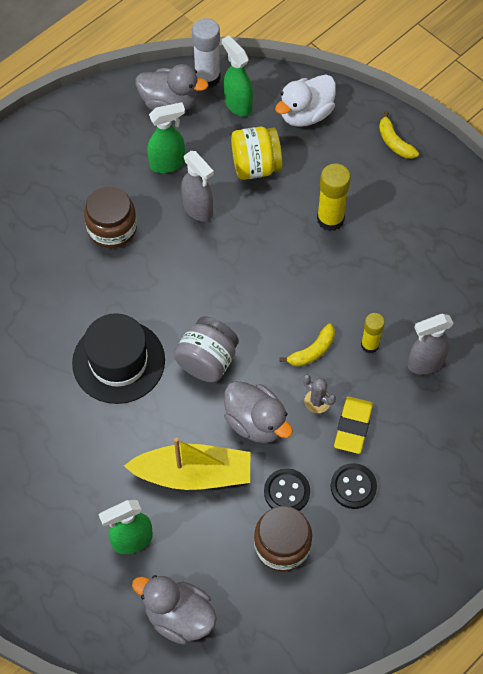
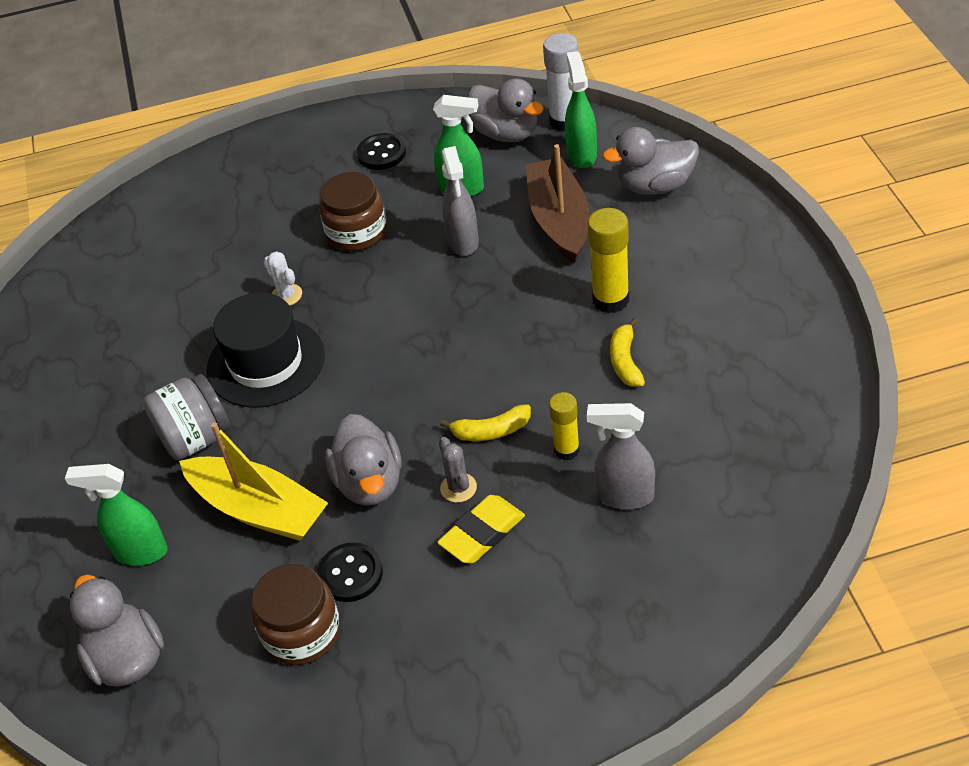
camera: 35 degrees right, 15 degrees down
(95, 301) = (286, 295): none -> white cactus
(207, 361) = (362, 397): grey jar -> grey jar (195, 438)
(255, 166) = (559, 220): yellow jar -> brown boat
(306, 114) = (655, 186): white duck -> grey duck
(353, 487) = (435, 602): black button -> black button (381, 153)
(394, 142) = (746, 244): yellow banana -> yellow banana (625, 361)

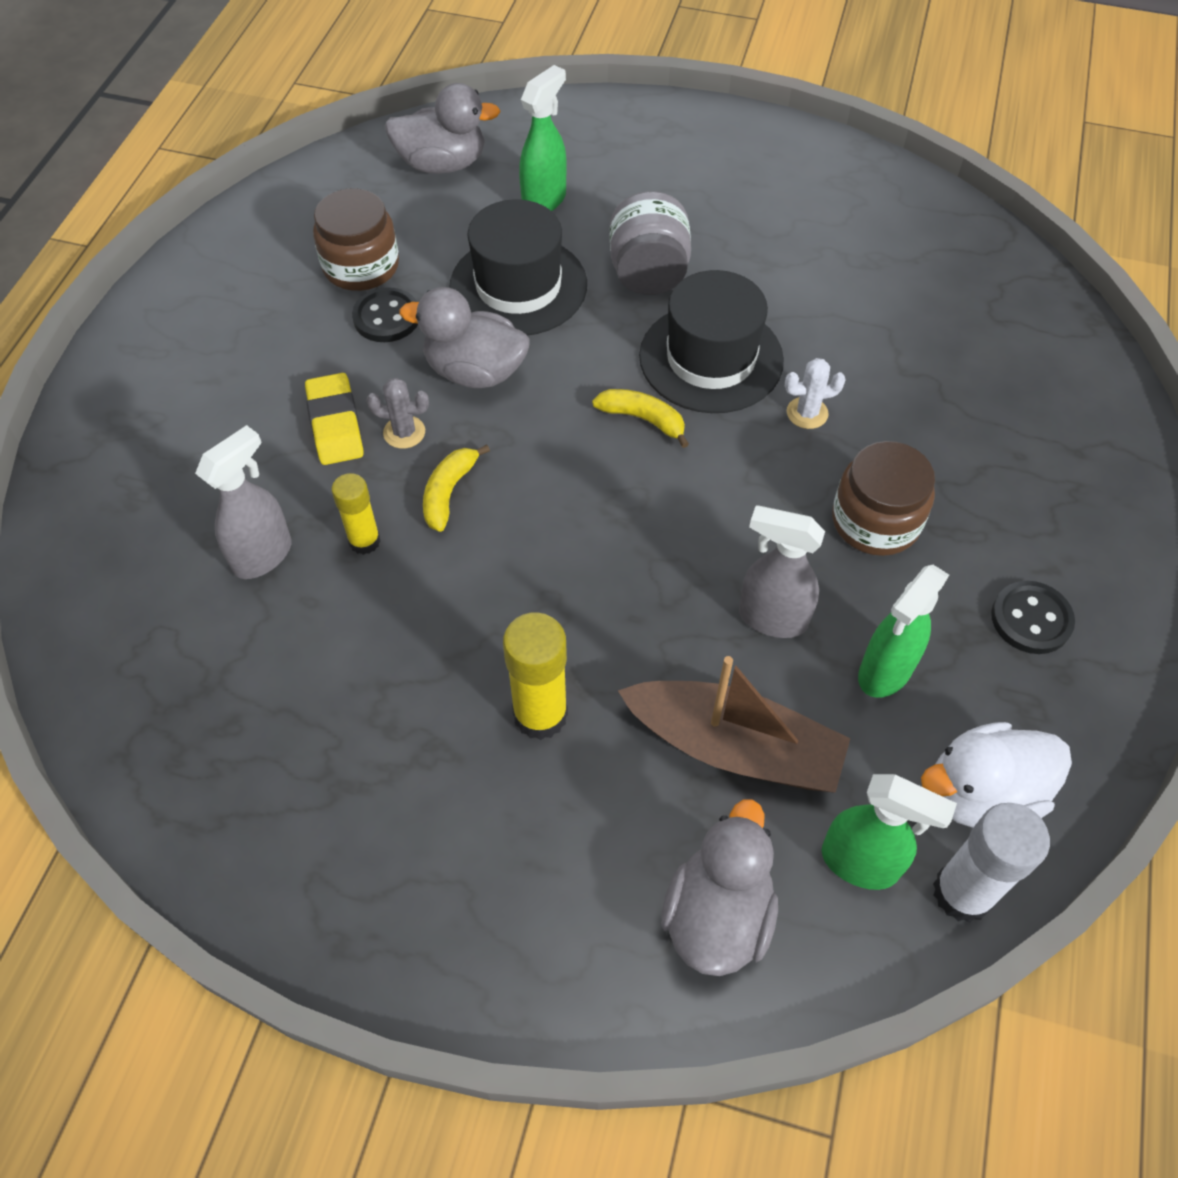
camera: 115 degrees right, 10 degrees up
(259, 510) = (518, 286): yellow boat -> black hat
(506, 133) = (981, 794): grey duck -> white duck
(625, 361) = (432, 668): yellow banana -> yellow banana (643, 419)

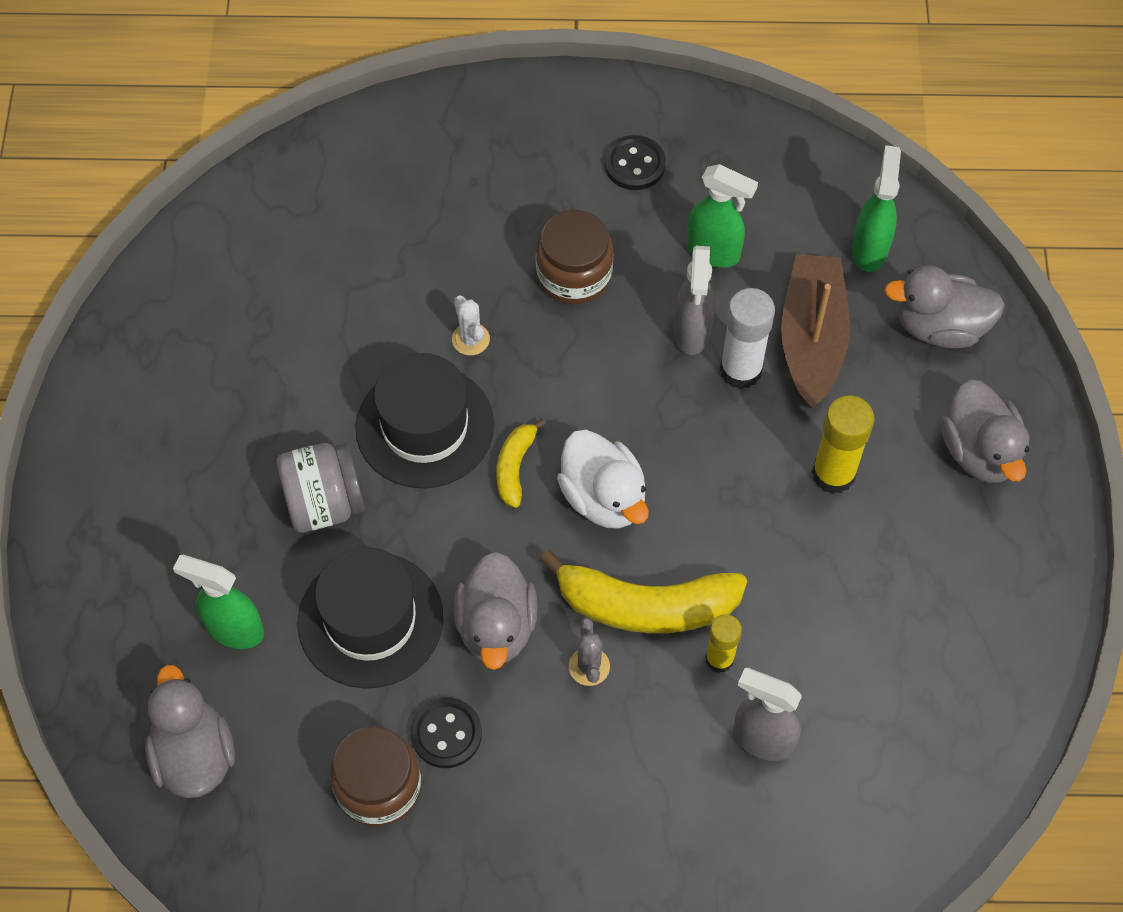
camera: 105 degrees left, 5 degrees up
(335, 424) = (597, 733): yellow eraser -> none
(449, 492) = (645, 605): yellow banana -> yellow banana, size x1.98
(517, 900) = (979, 451): none -> grey duck
(962, 893) = (867, 190): white glue stick -> white glue stick (741, 370)
(981, 794) = (791, 185): white duck -> white duck (603, 497)

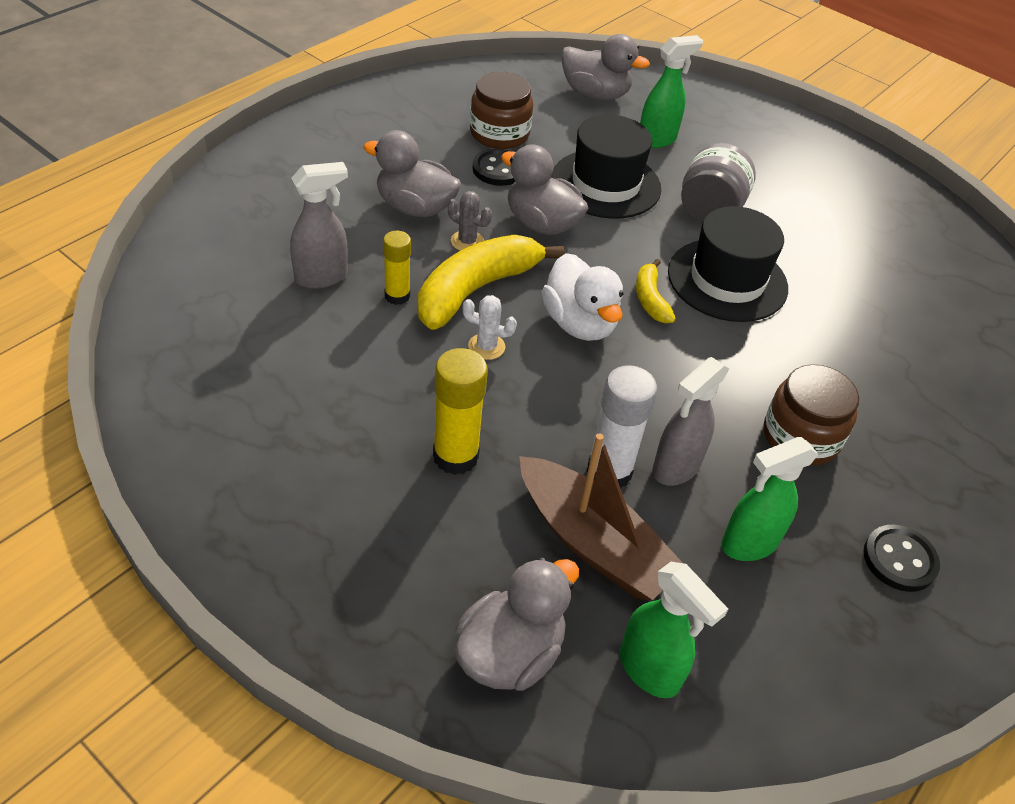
camera: 125 degrees right, 15 degrees down
(470, 339) = (785, 343): white cactus -> white cactus (486, 347)
(515, 467) = (650, 299): yellow banana -> yellow banana turned 150 degrees counterclockwise
(603, 497) = (579, 323): white duck -> white duck turned 120 degrees counterclockwise
(692, 333) = (675, 468): grey spray bottle -> grey spray bottle turned 90 degrees counterclockwise
(979, 451) = (362, 570): grey duck -> grey duck (415, 208)

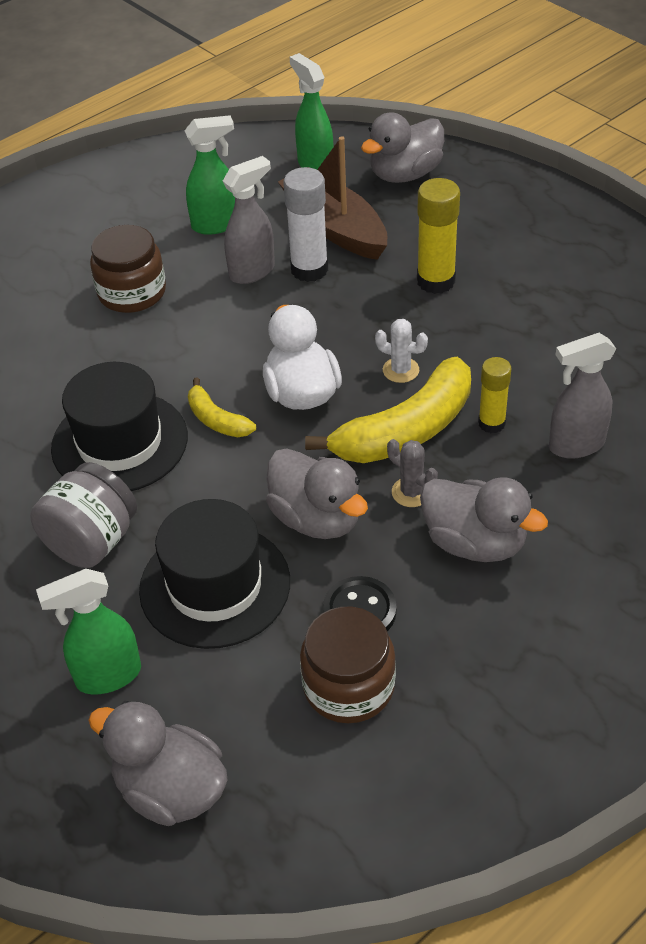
camera: 165 degrees left, 0 degrees up
(650, 299) = (217, 420): yellow banana -> yellow banana turned 135 degrees clockwise
(899, 560) = (107, 215): black button -> none

